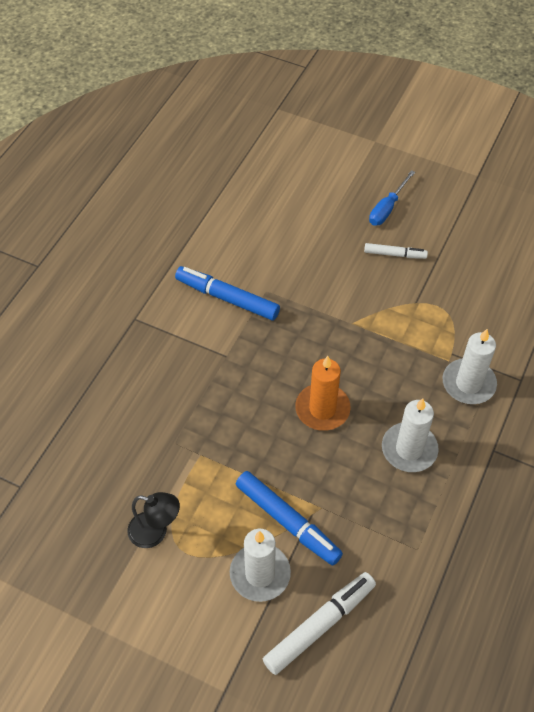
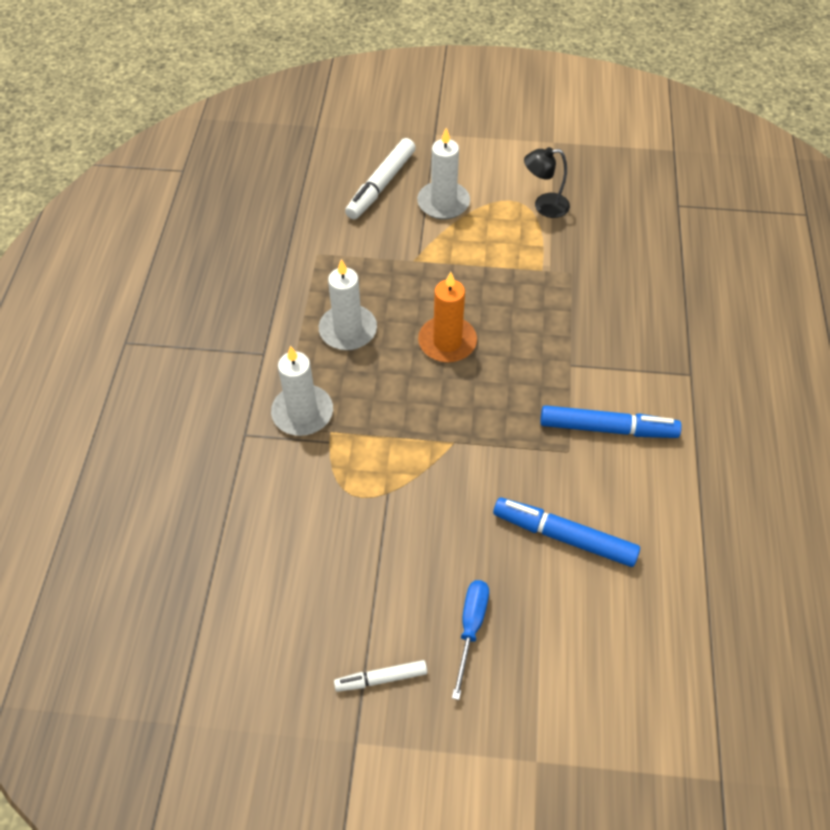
camera: 160 degrees right, 0 degrees up
(288, 521) = (437, 243): blue marker -> blue marker (564, 536)
(395, 254) = (435, 554): white marker -> white marker (381, 678)

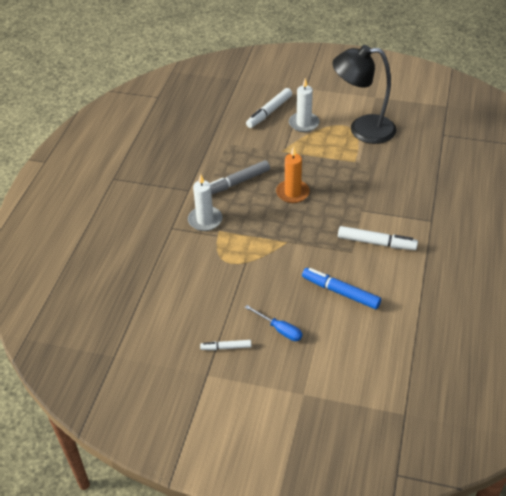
camera: 10 degrees right, 10 degrees down
(348, 330) = (237, 182): white candle -> grey marker
(471, 628) = (279, 329): blue screwdriver -> blue screwdriver turned 105 degrees clockwise
(544, 206) = (362, 129): black lamp -> black lamp, size x2.20
(607, 428) = (376, 243): blue marker -> white marker

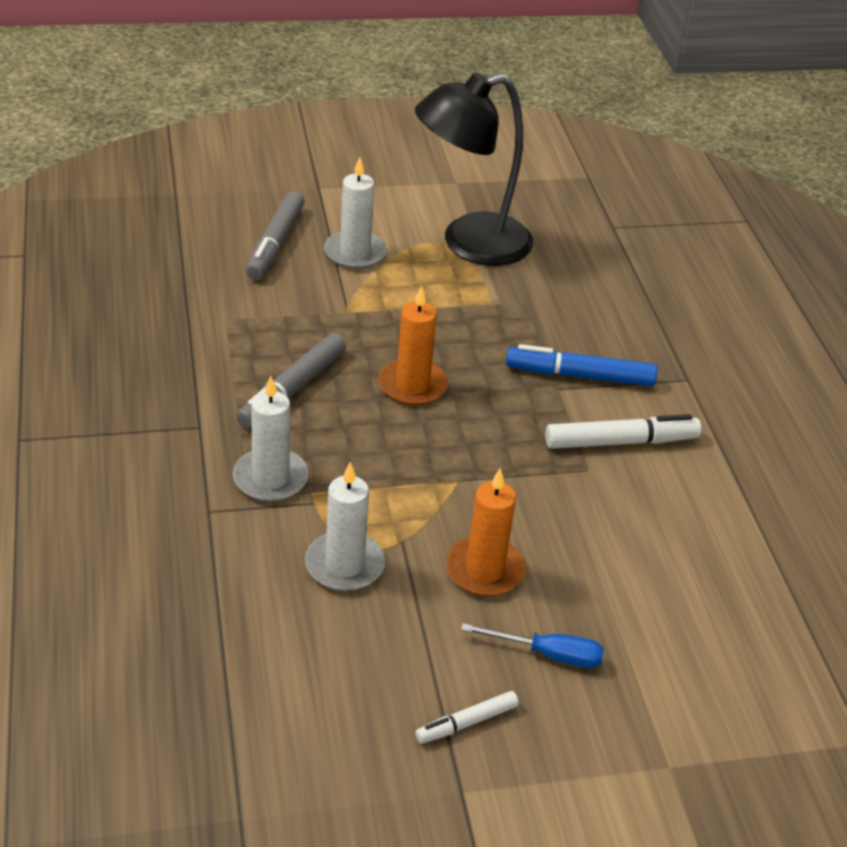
camera: 30 degrees left, 5 degrees down
(214, 266) = (344, 565): none -> white candle
(269, 112) = (276, 244): white marker -> grey marker
(274, 285) = (484, 570): none -> orange candle
(340, 292) = (615, 550): blue marker -> blue marker (580, 376)

